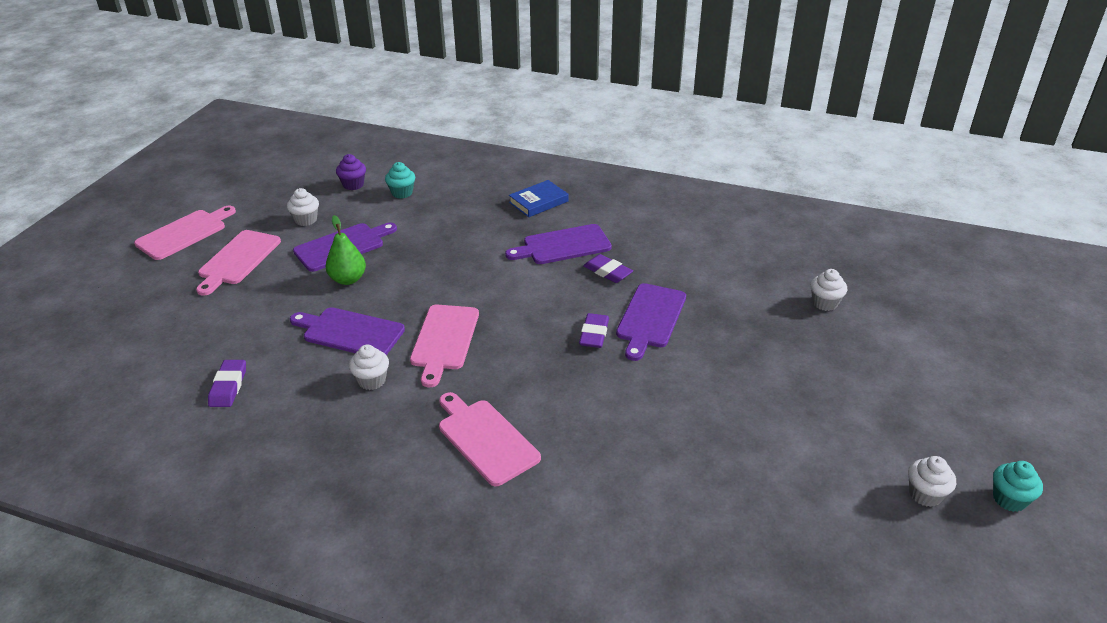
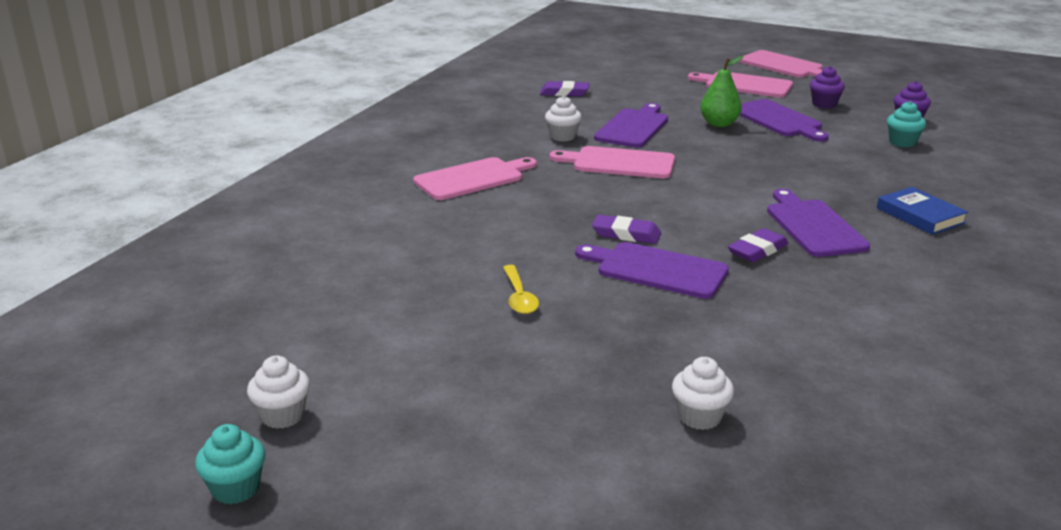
camera: 95 degrees right, 10 degrees down
(306, 220) = (824, 104): white cupcake -> purple cupcake
(714, 386) = (519, 297): none -> yellow spoon

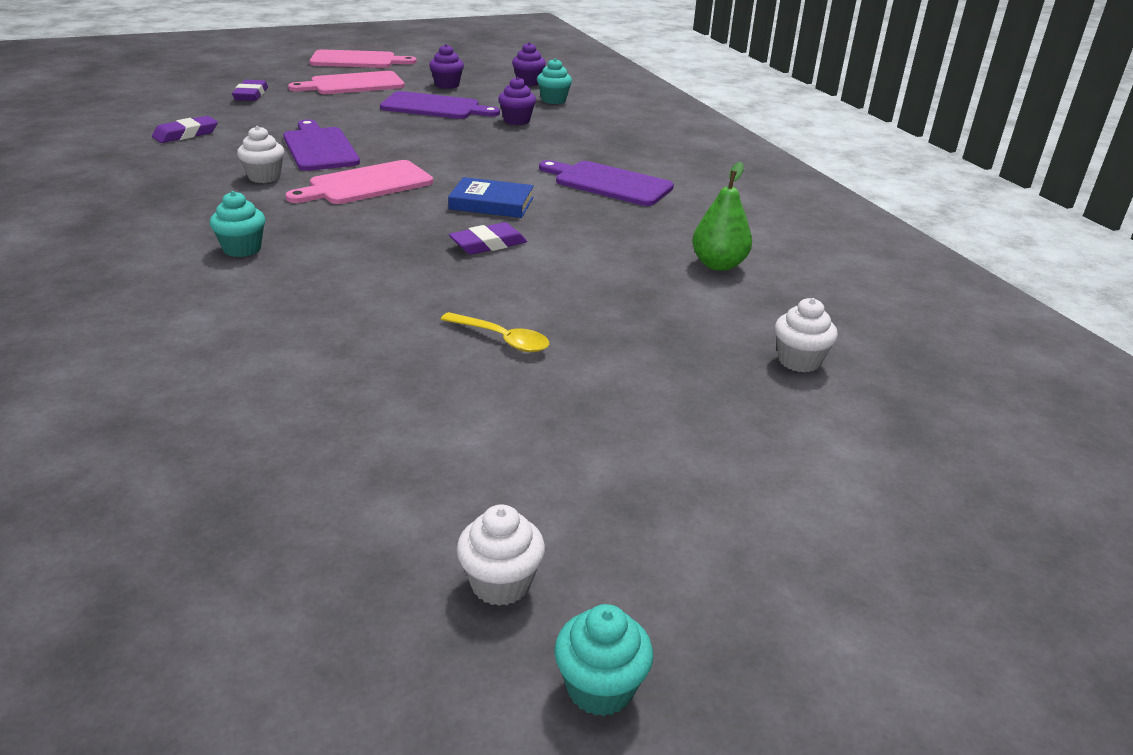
camera: 50 degrees left, 5 degrees up
(472, 178) = (242, 249): pink cutting board -> turquoise cupcake
(656, 270) = (566, 263): purple cutting board -> none
(719, 124) = (392, 123): green pear -> green pear (718, 265)
(757, 250) = (606, 217): purple eraser -> purple eraser (251, 95)
(830, 150) = (516, 121): none -> purple cupcake
(920, 215) = (657, 150): blue book -> blue book (491, 203)

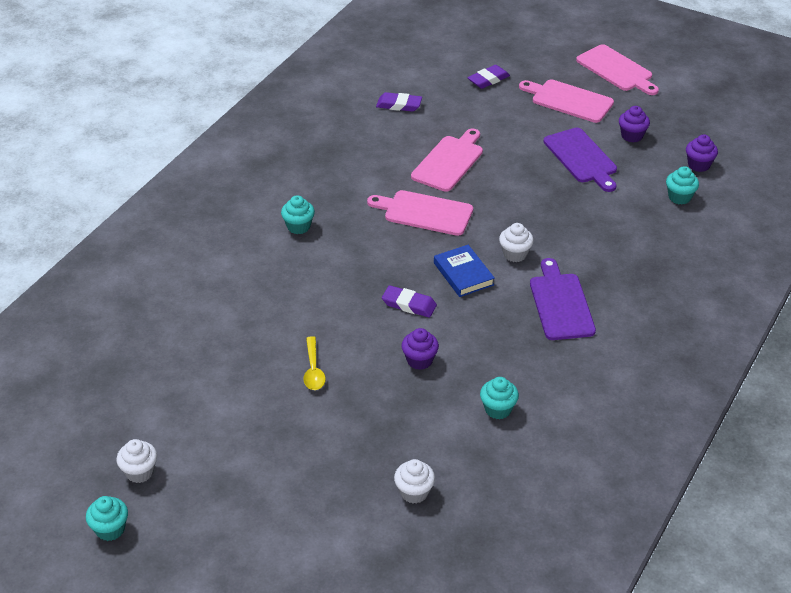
camera: 55 degrees right, 10 degrees up
(264, 177) = (384, 172): white cupcake -> white cupcake (515, 254)
(319, 148) = (449, 162): purple cutting board -> pink cutting board
(516, 121) = (612, 205): purple cupcake -> purple cupcake (419, 360)
(718, 265) = (498, 409): green pear -> turquoise cupcake

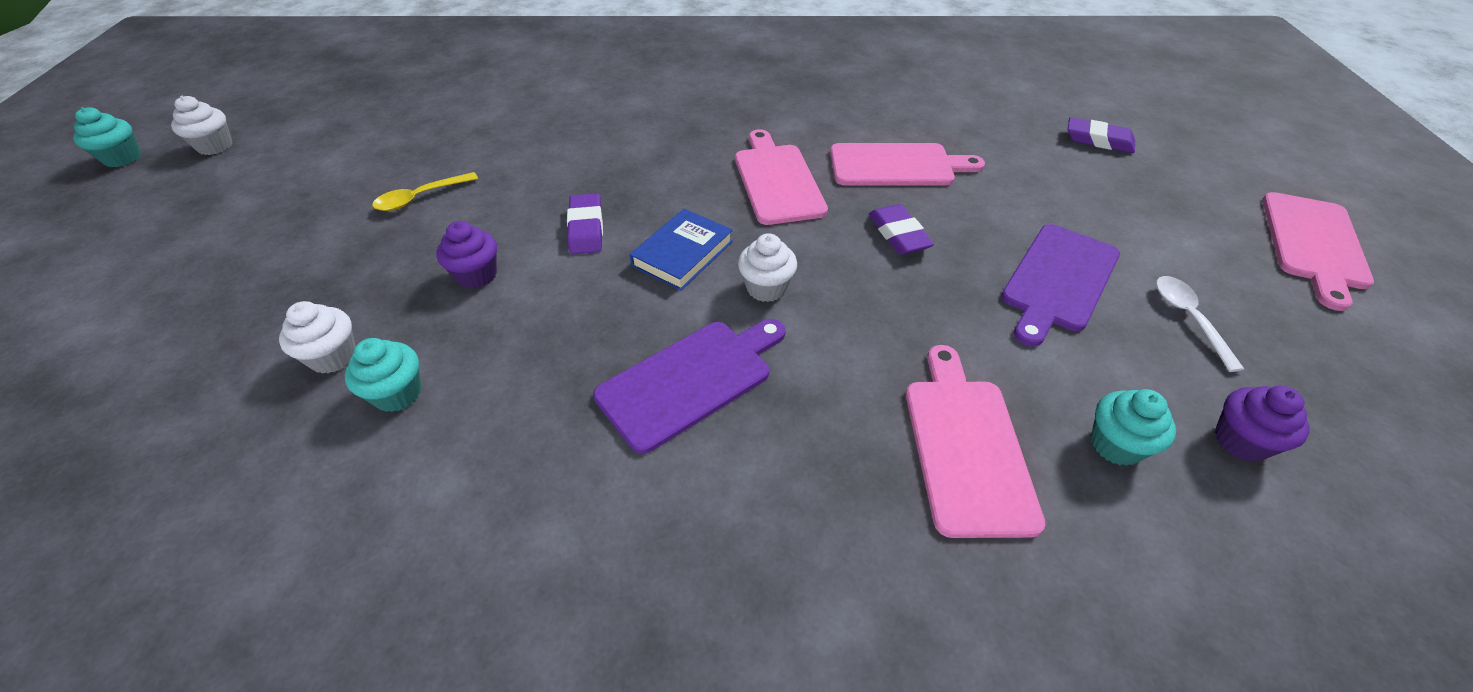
camera: 60 degrees right, 5 degrees up
(298, 226) = (668, 107): turquoise cupcake -> none
(399, 105) = (954, 97): purple eraser -> purple eraser (898, 234)
(414, 492) = (189, 365): white cupcake -> white cupcake (333, 357)
(569, 100) = (1166, 221): pink cutting board -> pink cutting board (966, 446)
(632, 136) = (1188, 318): purple cupcake -> white spoon

